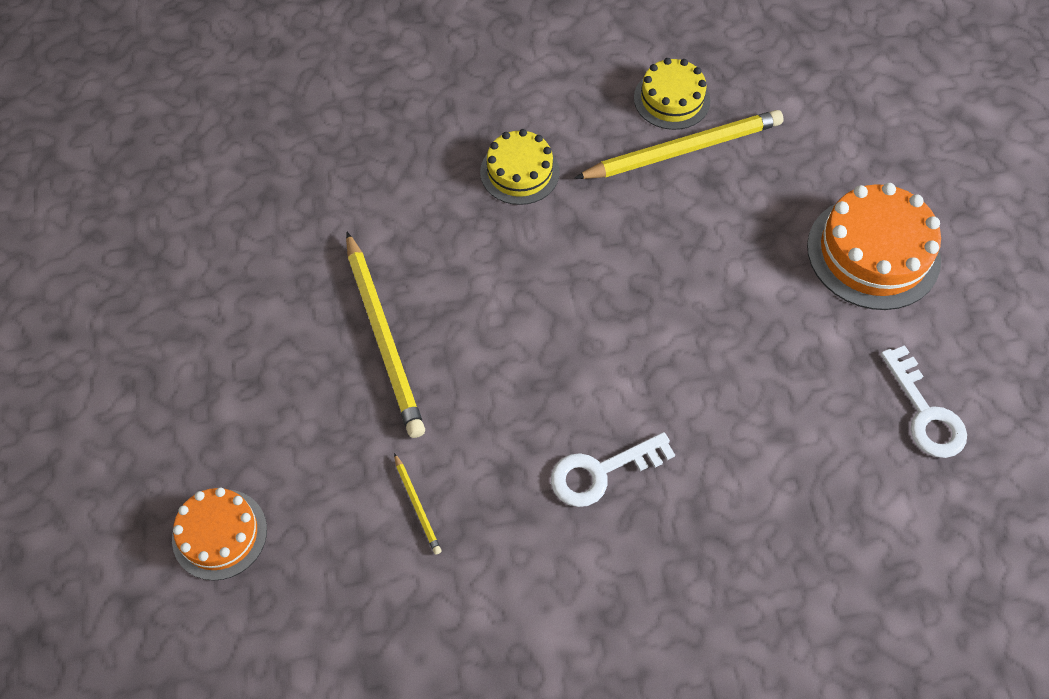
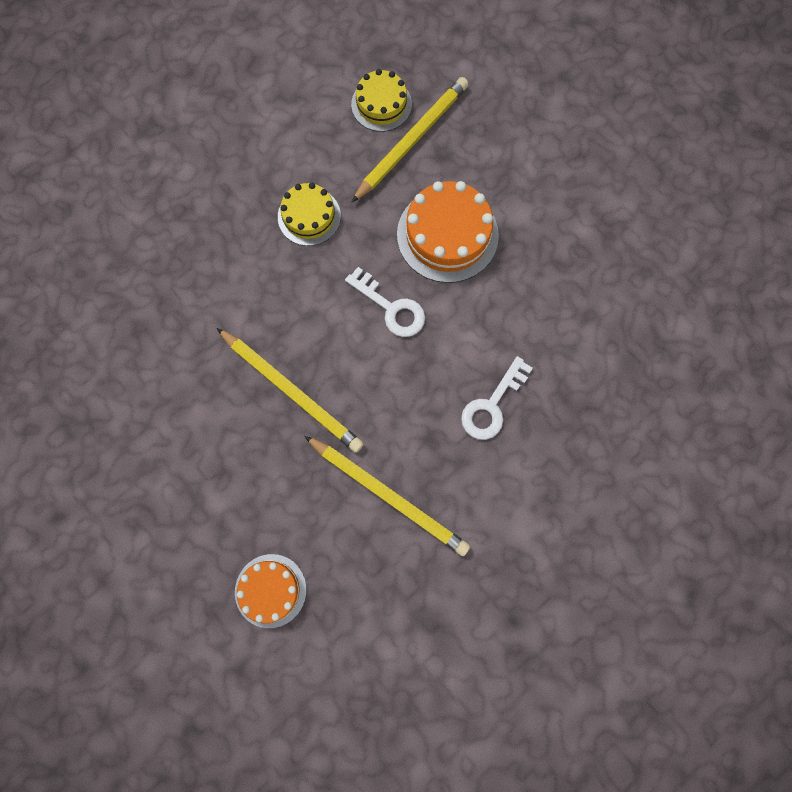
camera: 30 degrees left, 15 degrees up
(417, 505) = (388, 495): yellow pencil -> yellow pencil, size x2.28
(873, 252) = (577, 154): orange cake -> orange cake (447, 235)
(925, 413) = (667, 252): white key -> white key (391, 308)

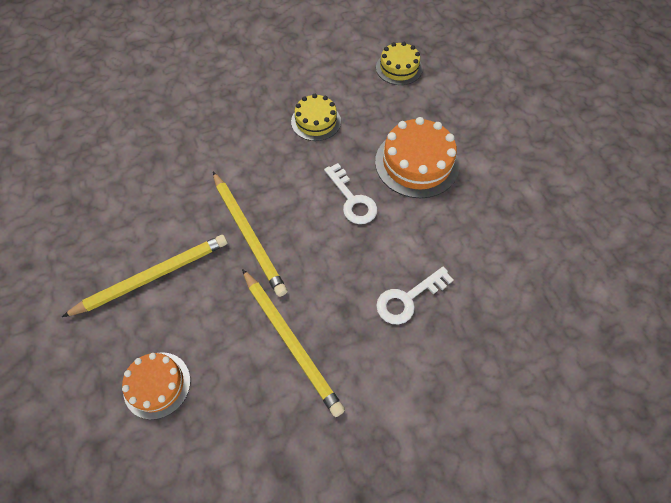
camera: 20 degrees right, 15 degrees down
(411, 140) = (412, 95): yellow pencil -> yellow pencil (152, 276)

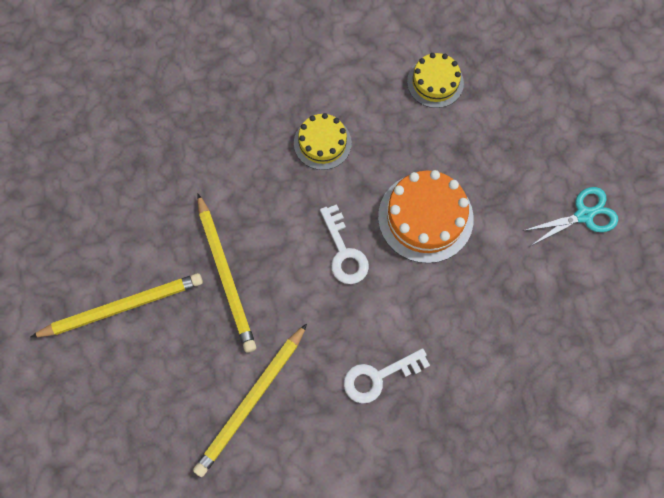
camera: 10 degrees right, 10 degrees up
(157, 385) = (116, 422): orange cake -> none
(291, 341) = (251, 401): yellow pencil -> yellow pencil turned 60 degrees clockwise
(548, 142) = (583, 215): none -> turquoise scissors

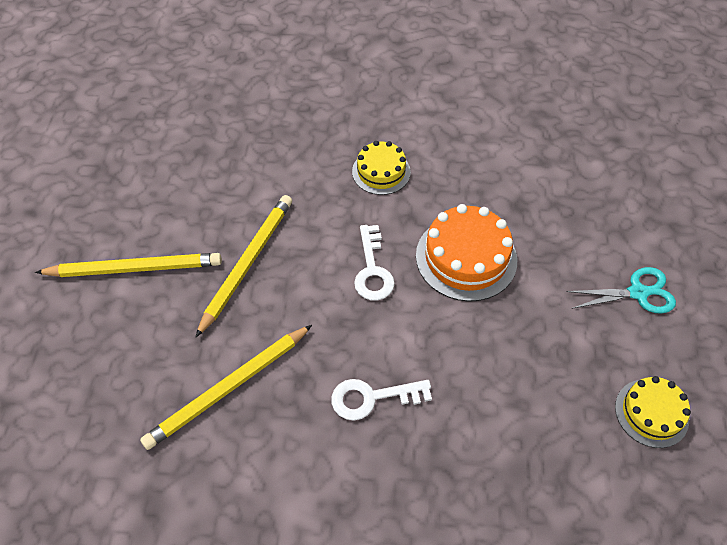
camera: 15 degrees right, 15 degrees down
(226, 275) = (247, 263): yellow pencil -> yellow pencil turned 150 degrees counterclockwise
(435, 82) = (507, 145): yellow cake -> yellow cake (651, 413)

